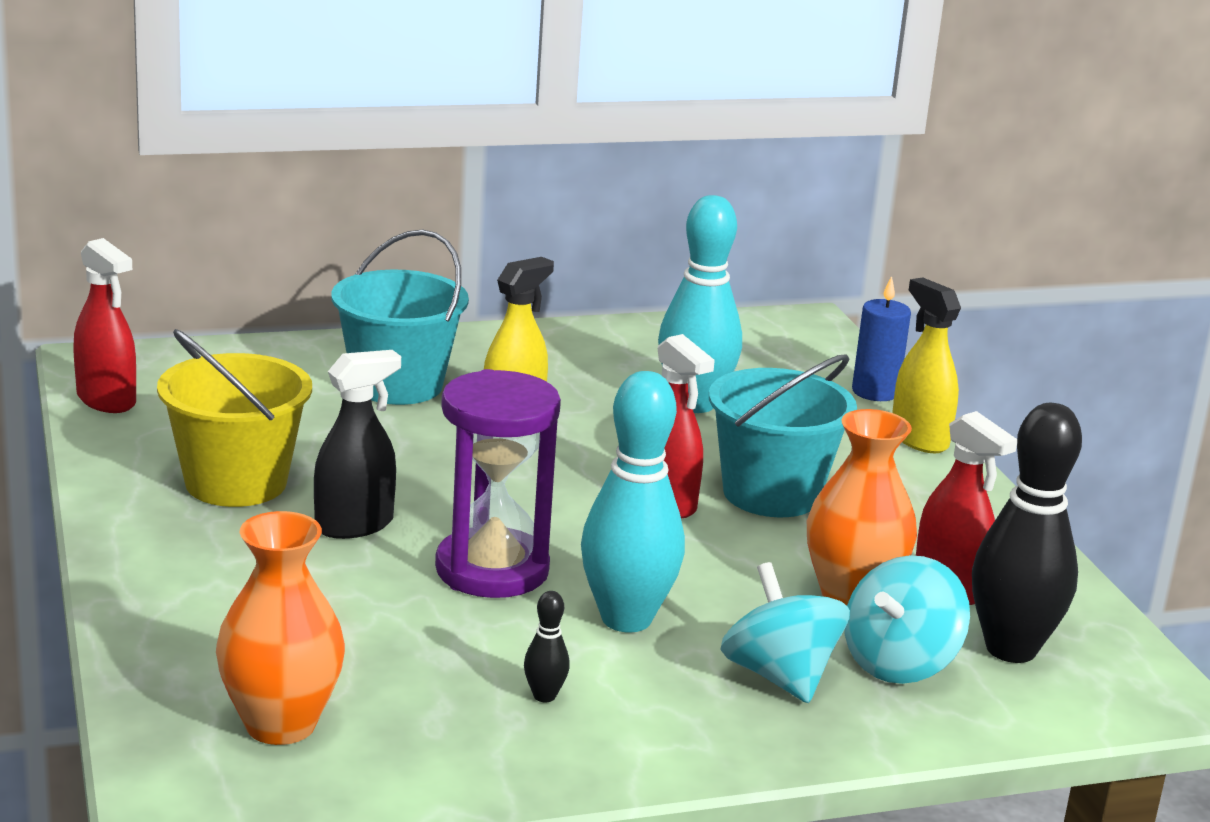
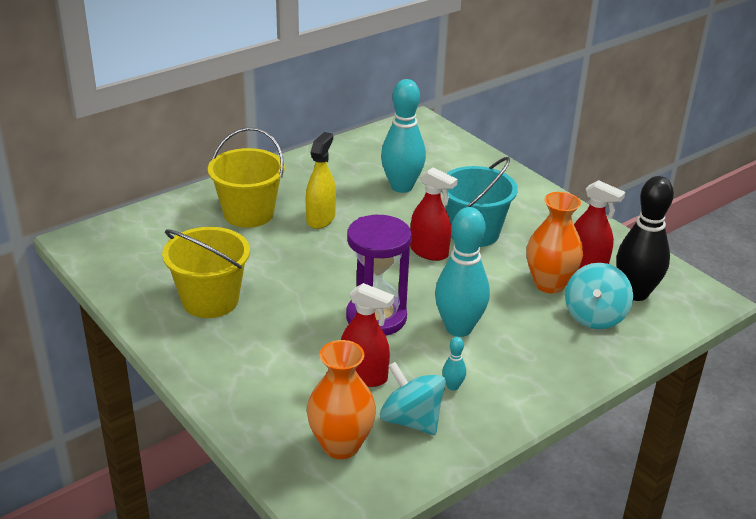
camera: 20 degrees left, 10 degrees up
(106, 400) = (101, 265): red spray bottle -> red spray bottle (364, 376)
(354, 525) = (290, 310): black spray bottle -> none
(397, 385) = (248, 213): turquoise bucket -> yellow bucket
(544, 696) = (452, 386): black bowling pin -> turquoise bowling pin
(779, 676) = (549, 340): turquoise spinning top -> turquoise spinning top (411, 420)
(875, 392) = (479, 157): blue candle -> none
(919, 439) = (517, 180): yellow spray bottle -> none

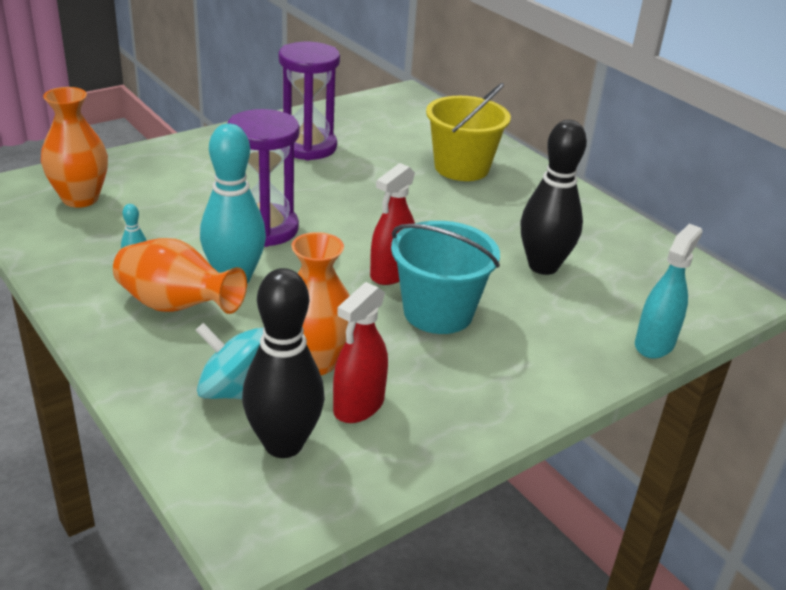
camera: 90 degrees right, 0 degrees up
(210, 300) = (308, 147): yellow bucket -> purple hourglass
(320, 219) = (457, 207): yellow spray bottle -> none
(364, 376) = (172, 216): red spray bottle -> none
(401, 187) = (543, 266): turquoise bowling pin -> black bowling pin
(411, 420) = (96, 236): turquoise spinning top -> none
(481, 156) = (654, 344): none -> turquoise spray bottle
(507, 355) = (177, 306): none -> orange vase

